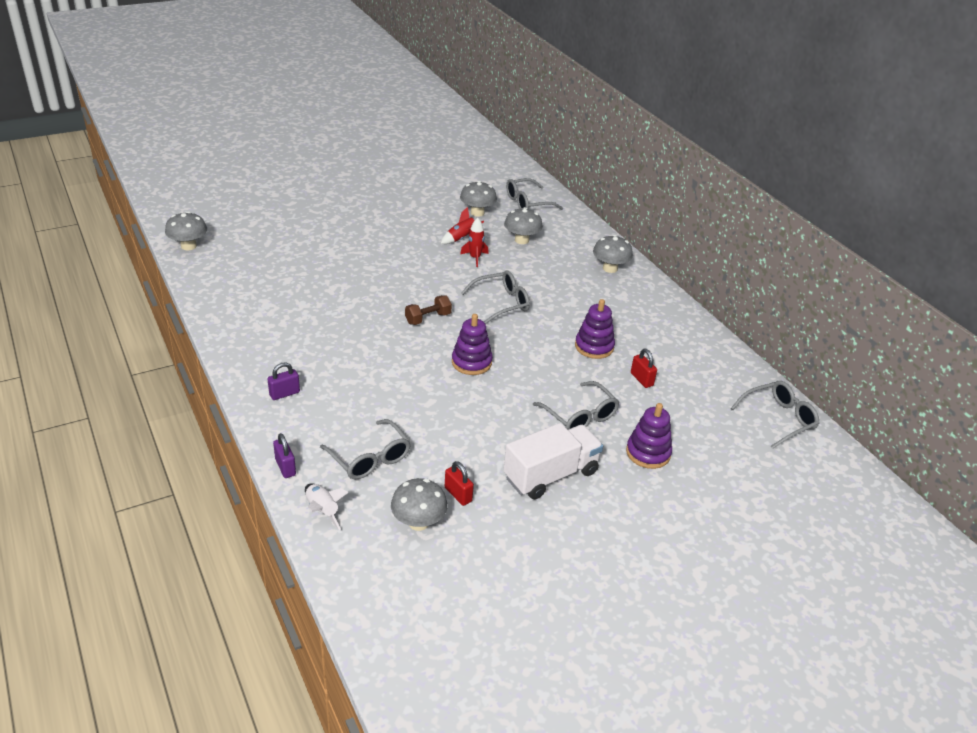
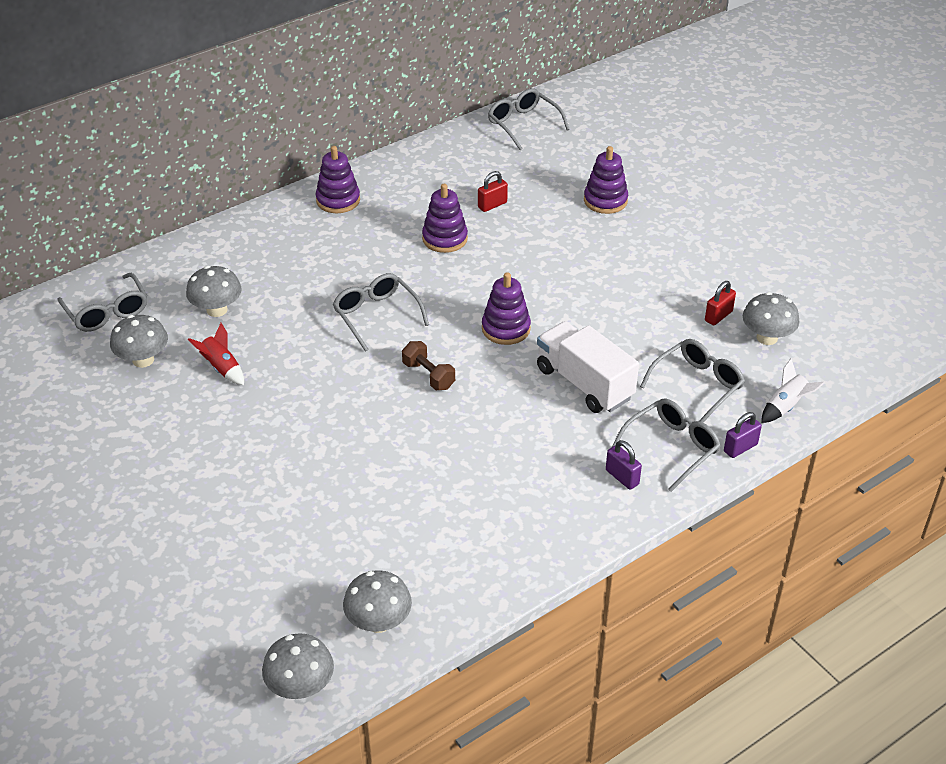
camera: 95 degrees left, 5 degrees up
(475, 258) = (273, 349): red rocket -> none
(551, 475) = (663, 259): white truck -> white truck (584, 383)
(579, 416) = (568, 244): grey glasses -> grey glasses (671, 448)
(610, 268) = (274, 231): grey mushroom -> grey mushroom (378, 622)
(649, 300) = (338, 200): none -> purple stacking toy

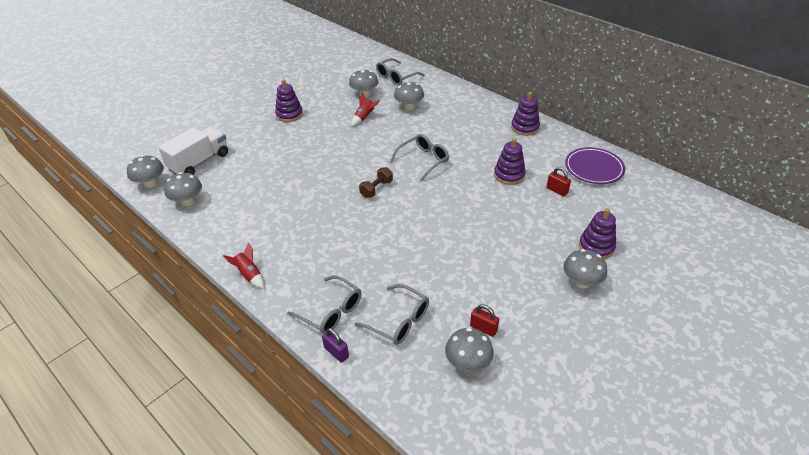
camera: 80 degrees right, 0 degrees up
(458, 164) = (594, 168): none -> purple plate
(506, 328) = (429, 215): purple stacking toy -> purple stacking toy (289, 114)
(523, 124) = (664, 192): grey glasses -> none
(584, 383) = (386, 259): white truck -> white truck (199, 162)
(585, 534) = (249, 275): none -> red rocket
(622, 477) = (300, 287): purple padlock -> none
(659, 226) = (581, 282): none -> grey mushroom
(786, 406) = (387, 380): white rocket -> none

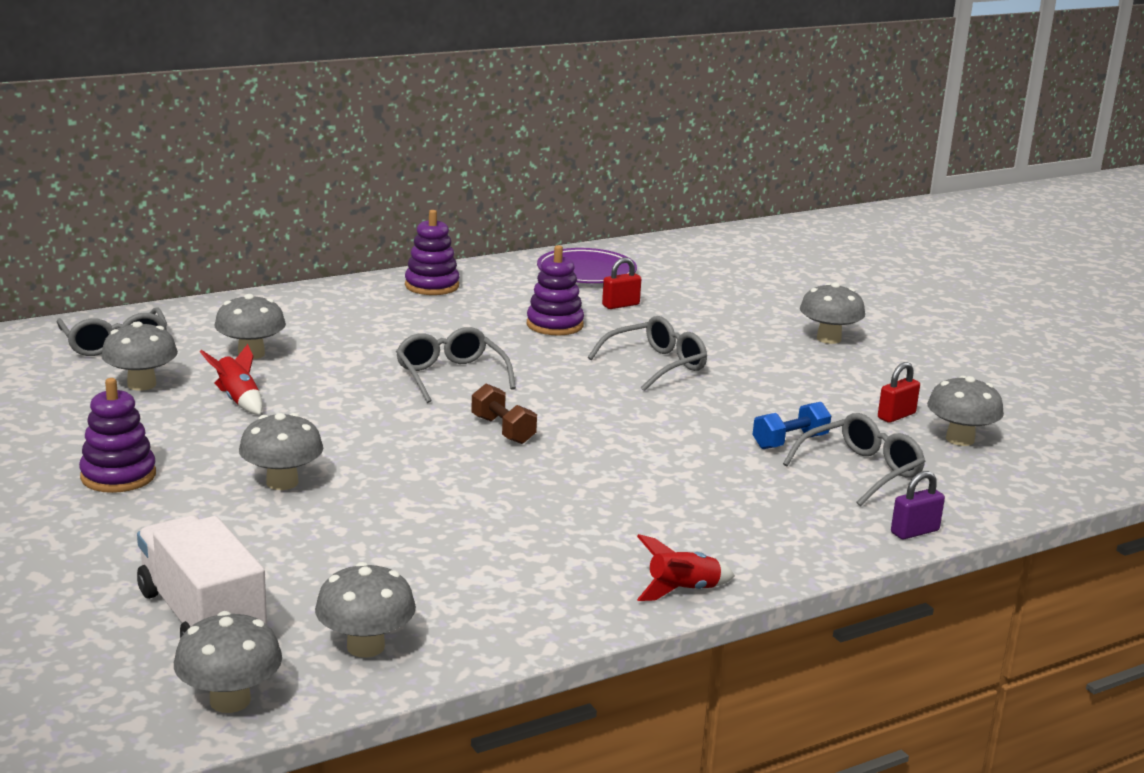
camera: 75 degrees left, 20 degrees down
(300, 148) = (282, 482): none -> grey mushroom
(330, 311) = (818, 523): grey glasses -> grey glasses (655, 365)
(419, 286) = (790, 442): none -> blue dumbbell
(596, 247) = (763, 314): purple stacking toy -> none

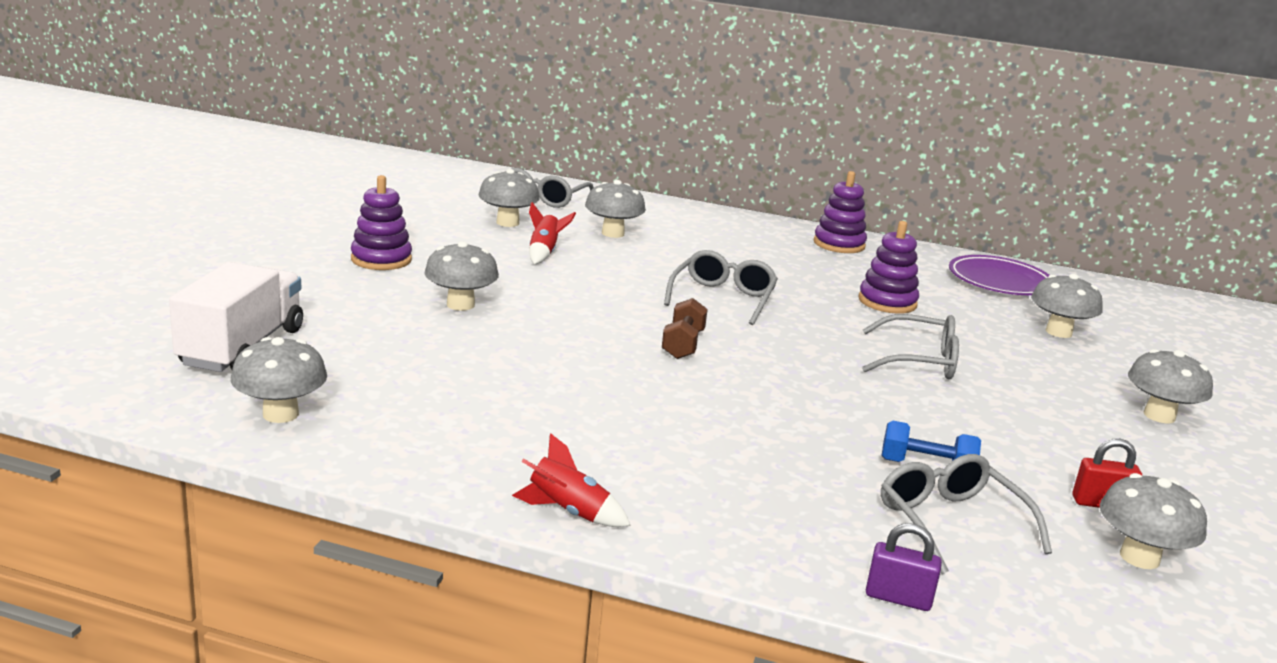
camera: 45 degrees right, 0 degrees up
(230, 701) = (145, 396): grey mushroom -> grey mushroom (1058, 332)
(620, 305) = (981, 312): red padlock -> none
(860, 471) = (951, 523): grey glasses -> grey glasses turned 120 degrees counterclockwise

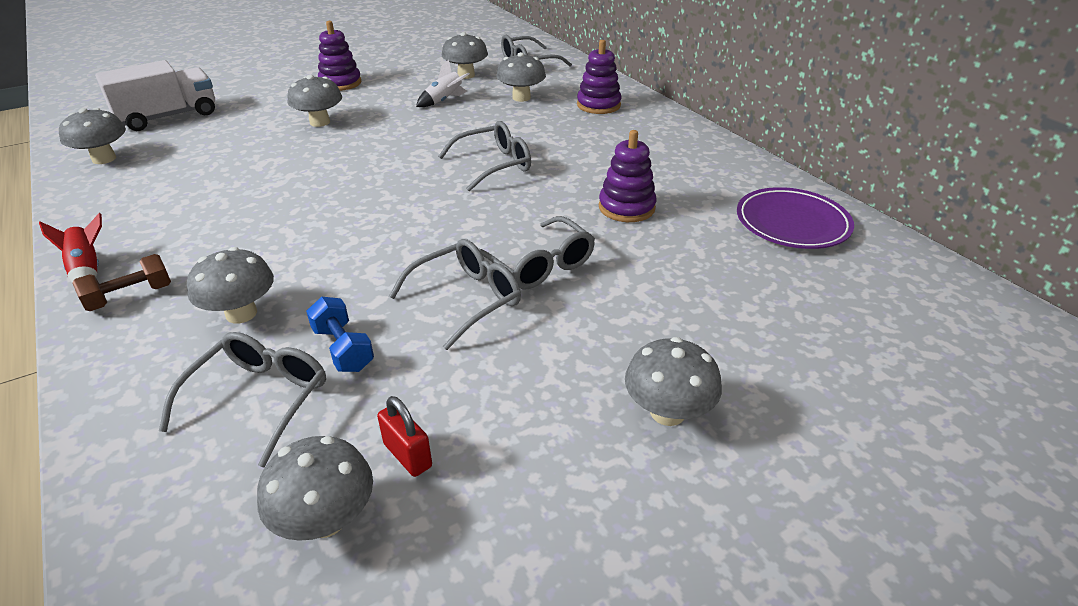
camera: 45 degrees right, 15 degrees up
(544, 252) = (444, 101): red rocket -> white rocket
(683, 345) = (389, 189): brown dumbbell -> brown dumbbell (130, 297)
(839, 244) = (694, 148): purple stacking toy -> purple stacking toy (598, 105)
(898, 598) = (102, 429): purple padlock -> none
(926, 402) = (466, 299): none -> grey glasses
(1058, 332) = (746, 290): grey mushroom -> grey mushroom (241, 313)

